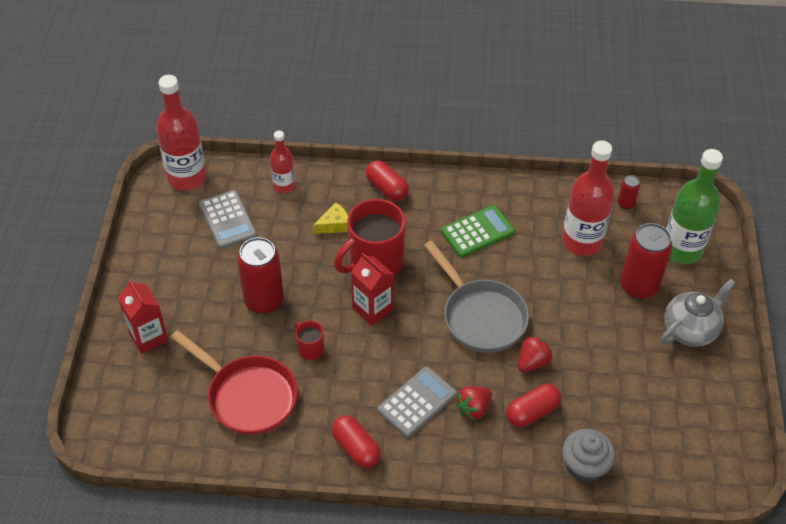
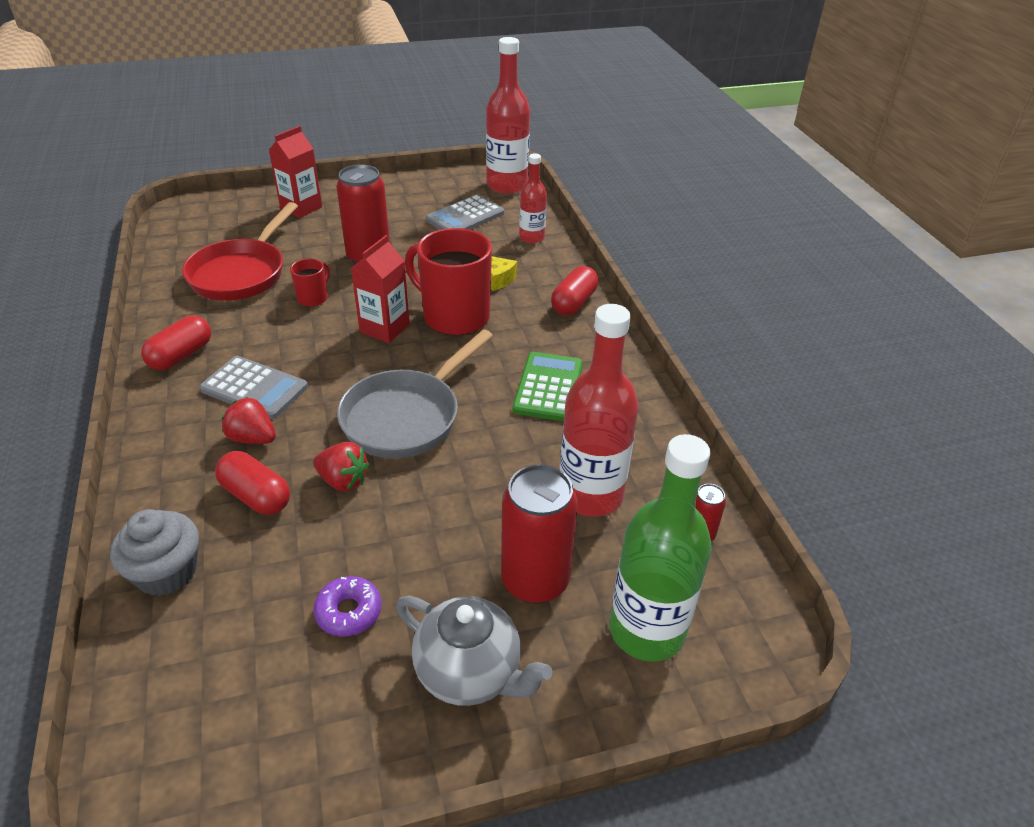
camera: 70 degrees right, 10 degrees down
(477, 232) = (548, 387): green calculator -> green calculator turned 120 degrees counterclockwise
(638, 376) = (349, 612): none -> purple donut

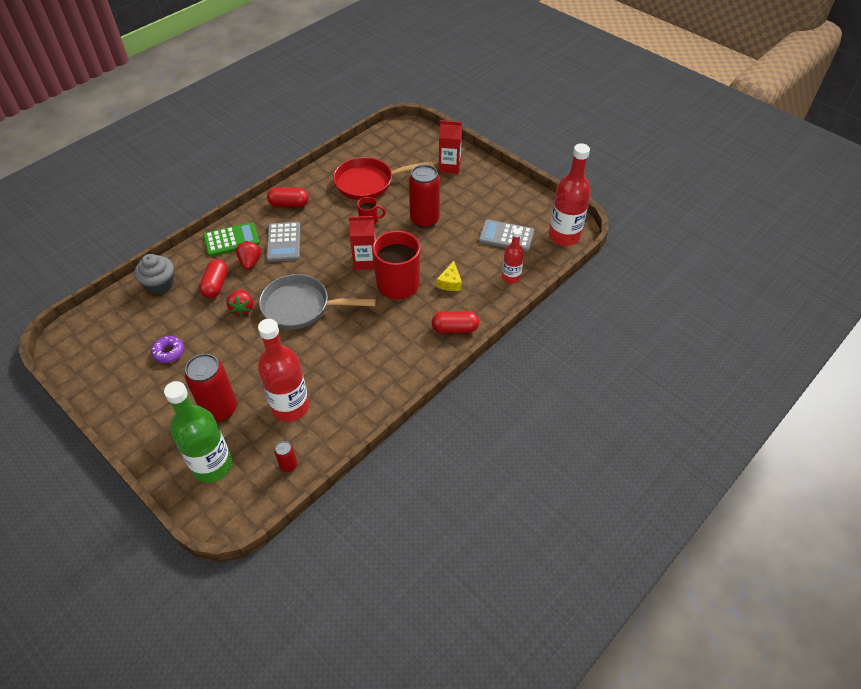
camera: 60 degrees right, 10 degrees up
(470, 673) = (157, 409): grey teapot -> none
(548, 387) = (364, 352): green calculator -> green calculator (231, 240)

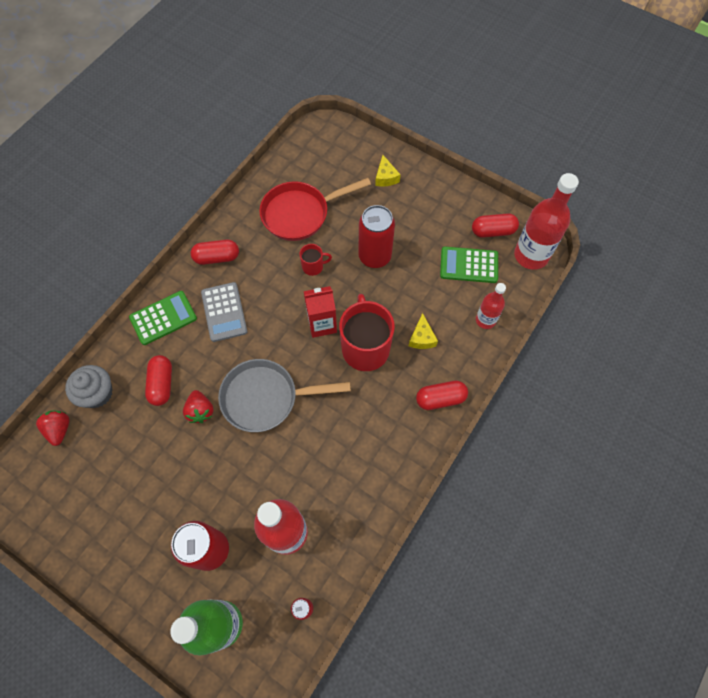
camera: 10 degrees left, 15 degrees up
(169, 352) = (133, 484): purple donut -> none
(250, 262) = (193, 346): red strawberry -> red strawberry (59, 429)
(449, 166) = (386, 177): red carton -> yellow cheese
(506, 236) = (469, 265): grey calculator -> green calculator
(534, 215) = (493, 231): none -> red capsule

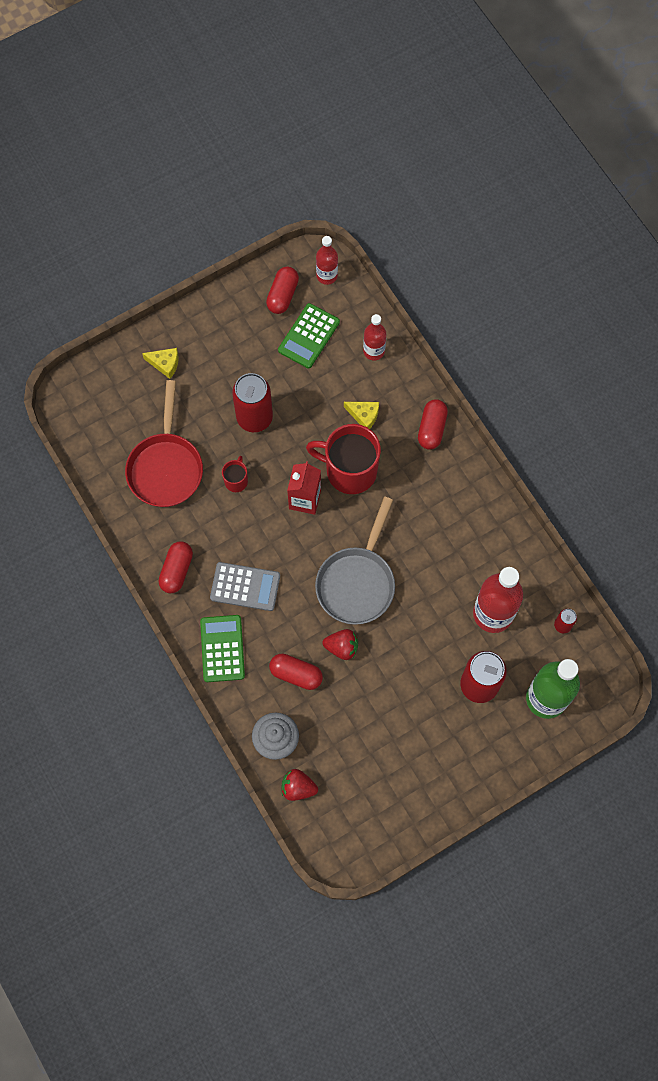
camera: 65 degrees left, 5 degrees up
(531, 255) = (327, 275): red bottle -> red bottle, size x0.56

